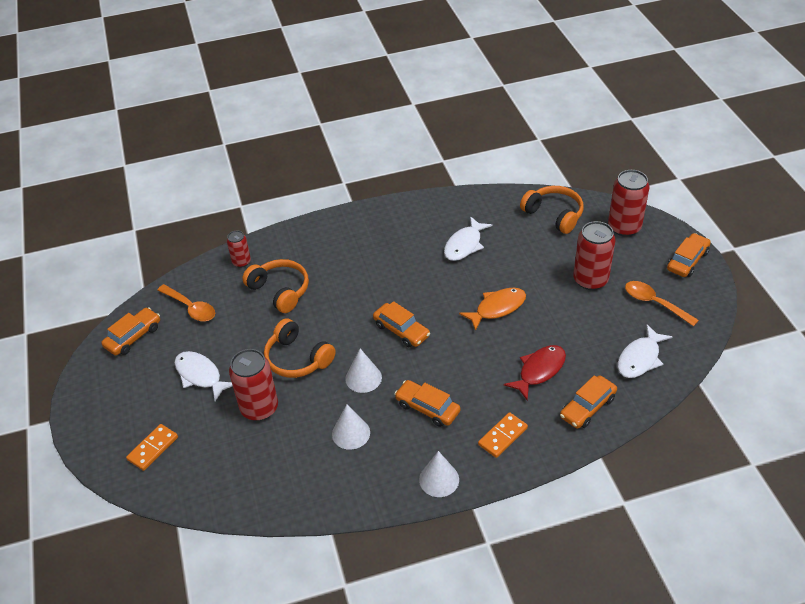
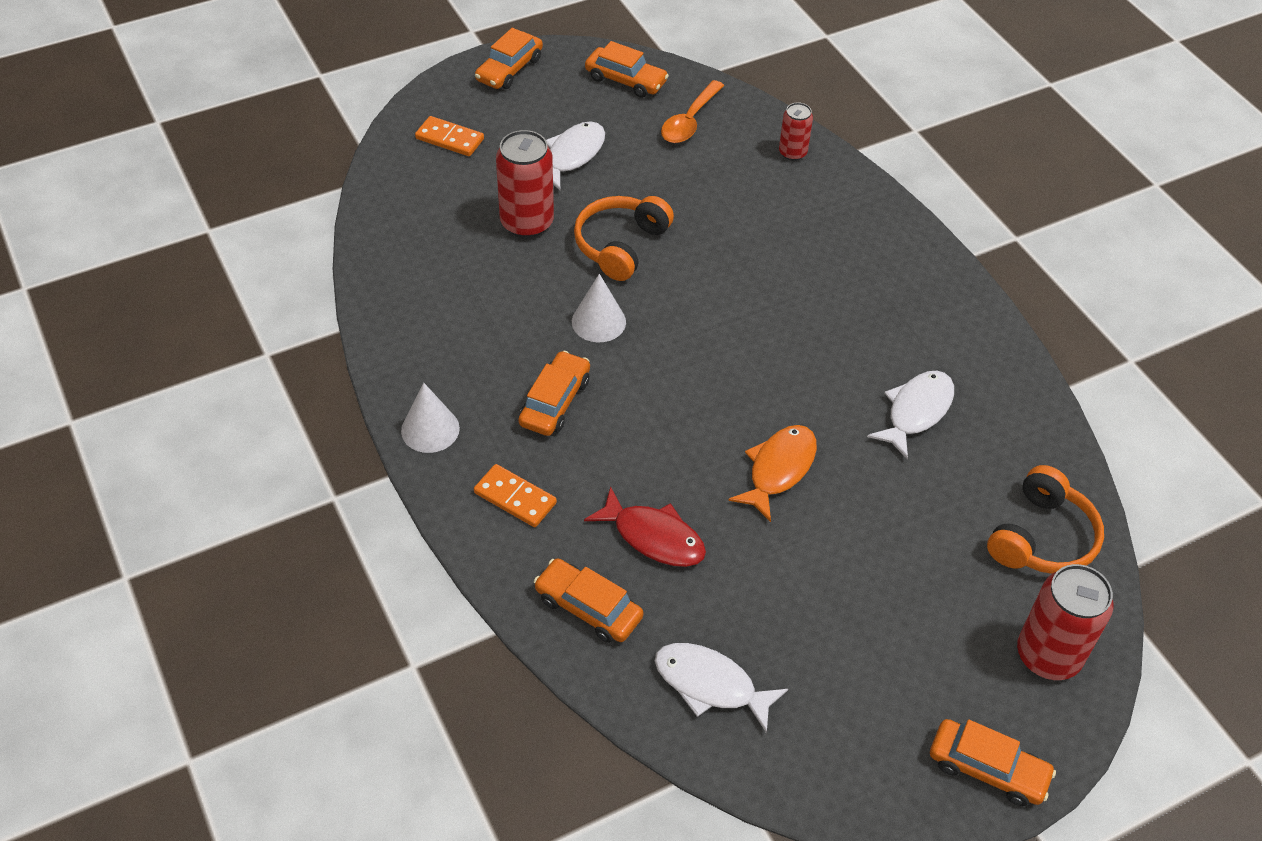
camera: 75 degrees right, 5 degrees up
(280, 291) = (746, 204): orange headphones -> none
(351, 433) = (498, 322): white cone -> none
(401, 330) = (700, 352): orange car -> orange car (509, 69)
(464, 245) = (916, 411): white fish -> white fish turned 105 degrees clockwise
(497, 308) = (778, 469): orange fish -> orange fish turned 105 degrees counterclockwise
(590, 280) = (884, 602): red can -> none
(654, 303) = (853, 708): orange spoon -> none

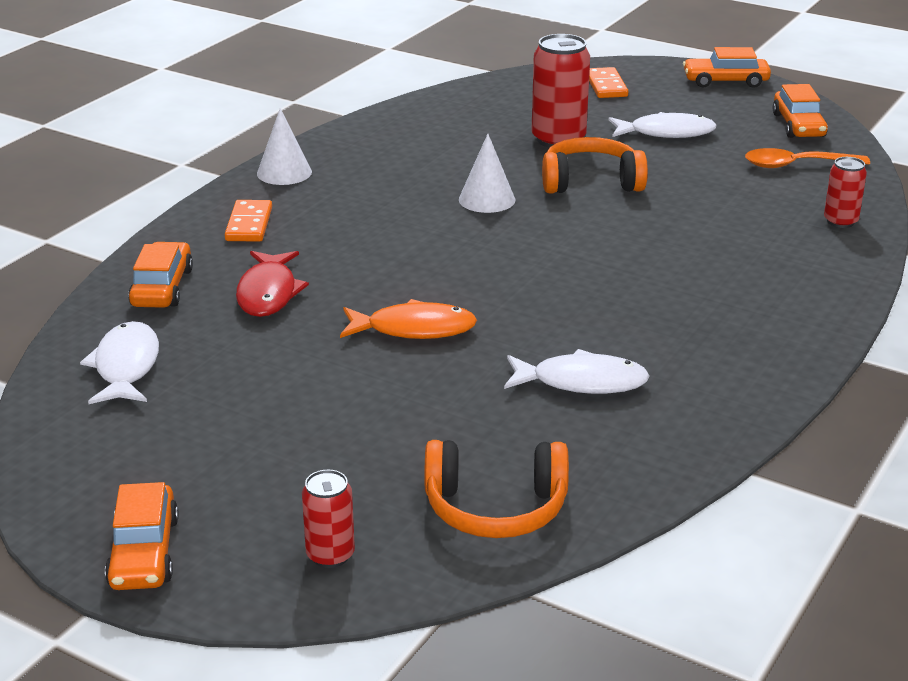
camera: 60 degrees right, 20 degrees down
(555, 402) = (372, 209): orange car -> none
(1048, 655) = (330, 555): red can -> red can, size x0.57

